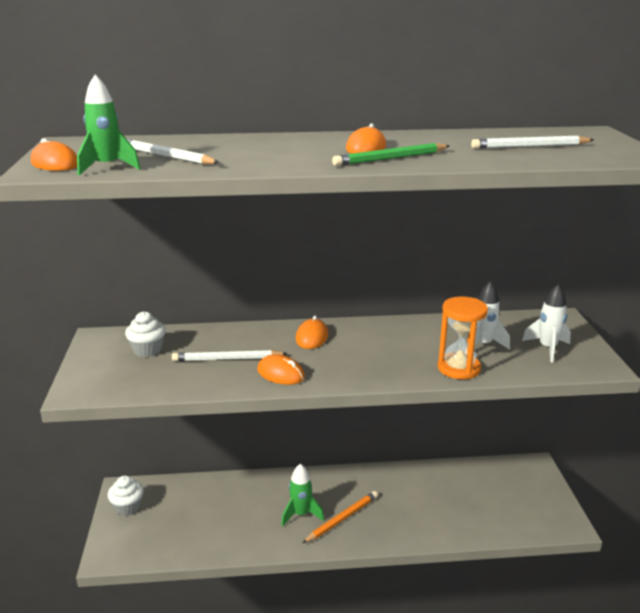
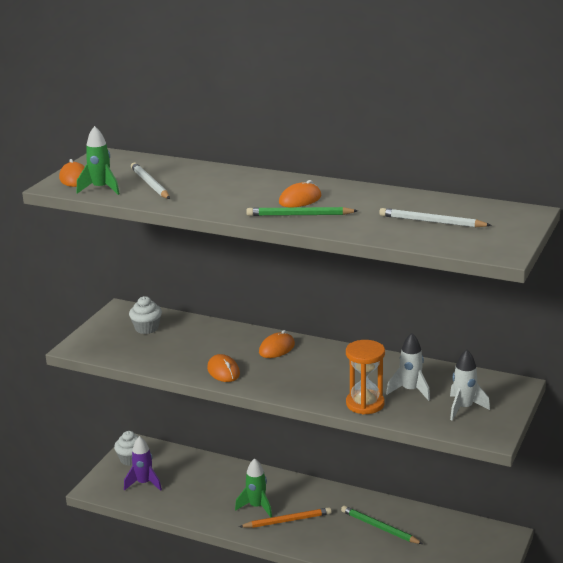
camera: 30 degrees right, 0 degrees up
(162, 529) = (144, 483): none -> purple rocket
(227, 359) = (196, 350): white pencil -> none
(430, 495) = (379, 527): none -> green pencil

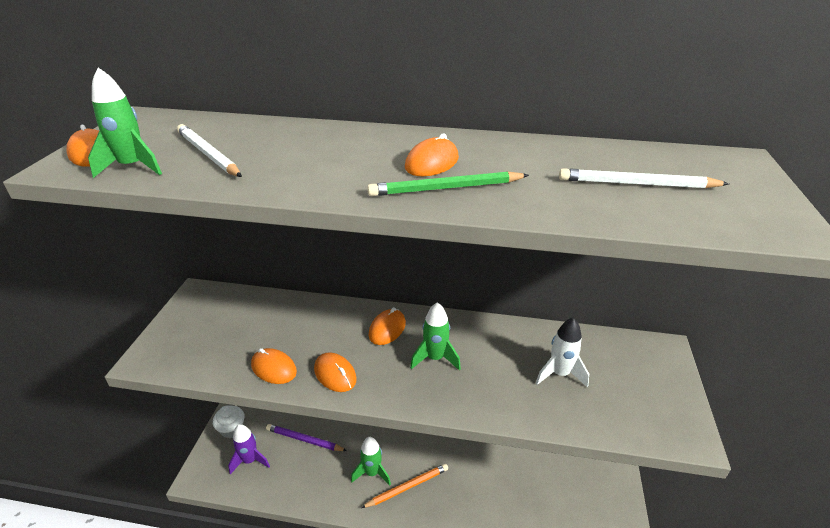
camera: 15 degrees left, 10 degrees up
(146, 328) = (230, 317): white cupcake -> none
(175, 363) = (274, 368): none -> orange mouse
(198, 475) = (304, 440): none -> purple pencil
(309, 370) = (435, 358): none -> green rocket
(365, 404) = (519, 404): orange hourglass -> none
(379, 527) = (499, 479): green pencil -> none
(464, 408) = (631, 393): white rocket -> none

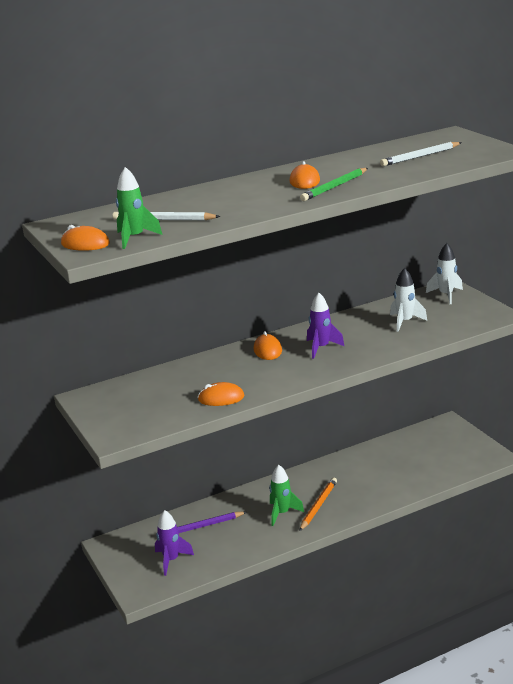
camera: 35 degrees left, 10 degrees down
(232, 429) = (125, 555): white cupcake -> none
(335, 374) = (268, 382): orange mouse -> none
(435, 358) = (321, 348): green rocket -> purple rocket
(649, 359) = (446, 295): none -> white rocket

